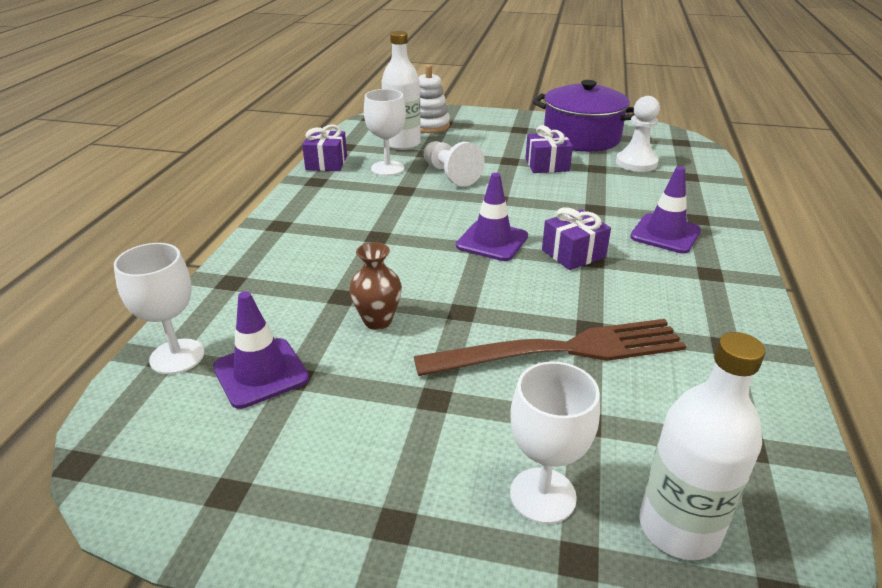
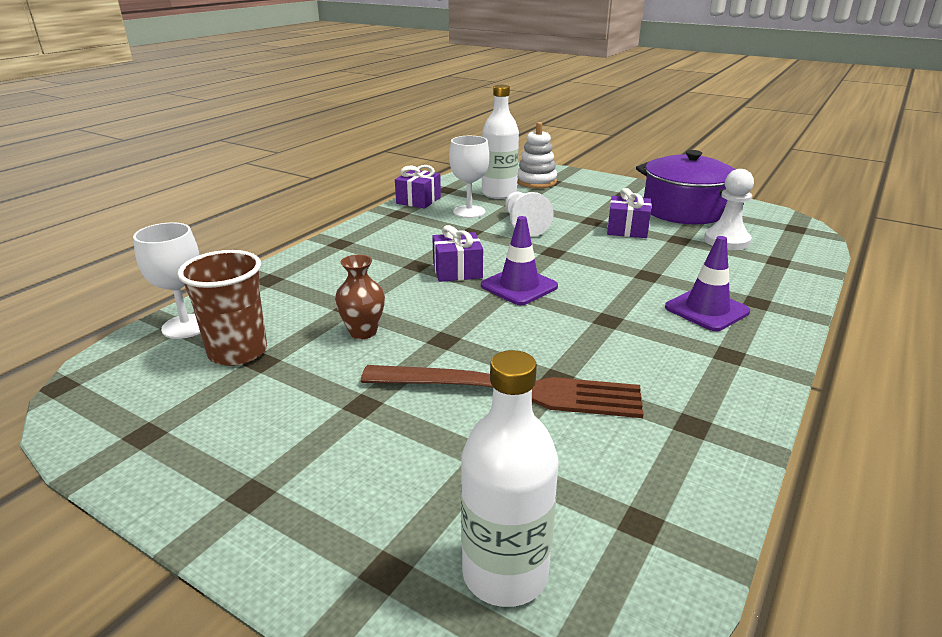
camera: 20 degrees right, 5 degrees down
(261, 373) = (238, 352): purple traffic cone -> brown cup
(542, 495) = (395, 508): white goblet -> none
(573, 253) = (592, 310): purple gift -> purple gift (457, 271)

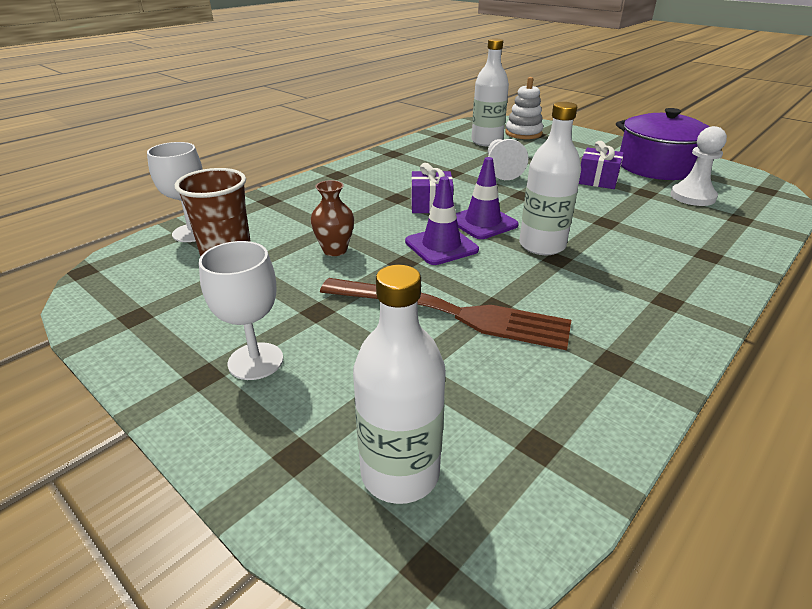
camera: 10 degrees right, 5 degrees up
(418, 200) = (414, 143): purple gift -> none
(469, 212) = (455, 155): white goblet -> white goblet (255, 361)
(588, 306) = (542, 245): none -> white bottle
(706, 310) = (656, 258): purple traffic cone -> purple traffic cone (441, 246)

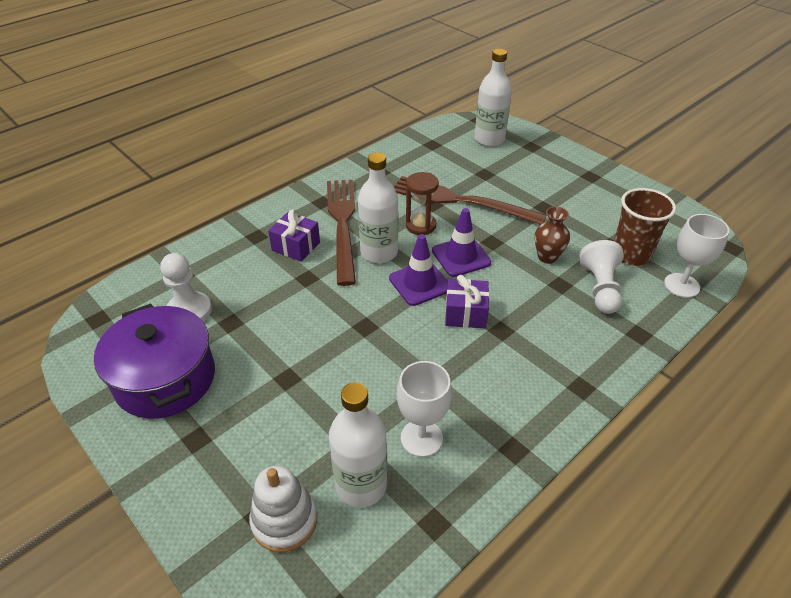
camera: 175 degrees left, 10 degrees up
(255, 361) = (567, 181): white goblet -> white goblet (421, 438)
(501, 170) = (369, 384): white pawn -> white pawn (600, 288)
(502, 276) = (420, 225): none -> brown hourglass
(597, 180) = (264, 351): purple gift -> purple gift (296, 246)
(610, 272) = (342, 224): none -> brown fork

